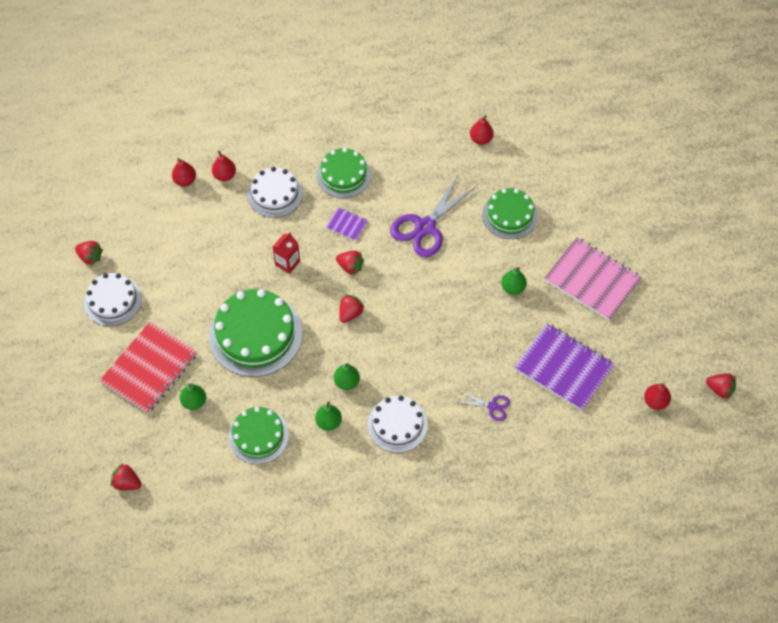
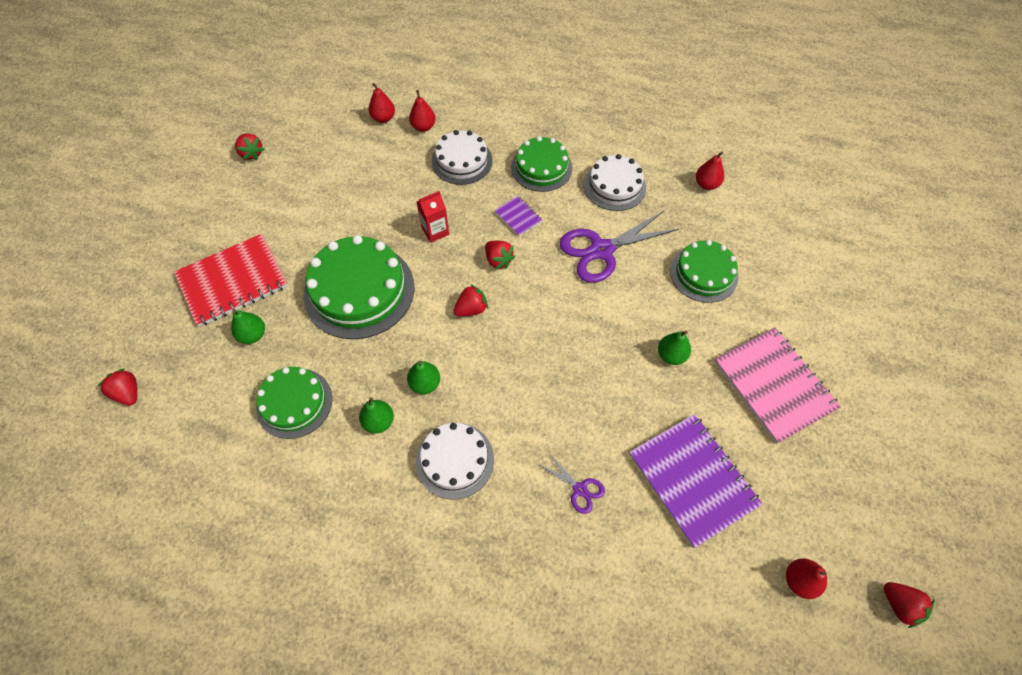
camera: 25 degrees right, 0 degrees up
(113, 300) = (244, 201): white cake -> white cake (614, 186)

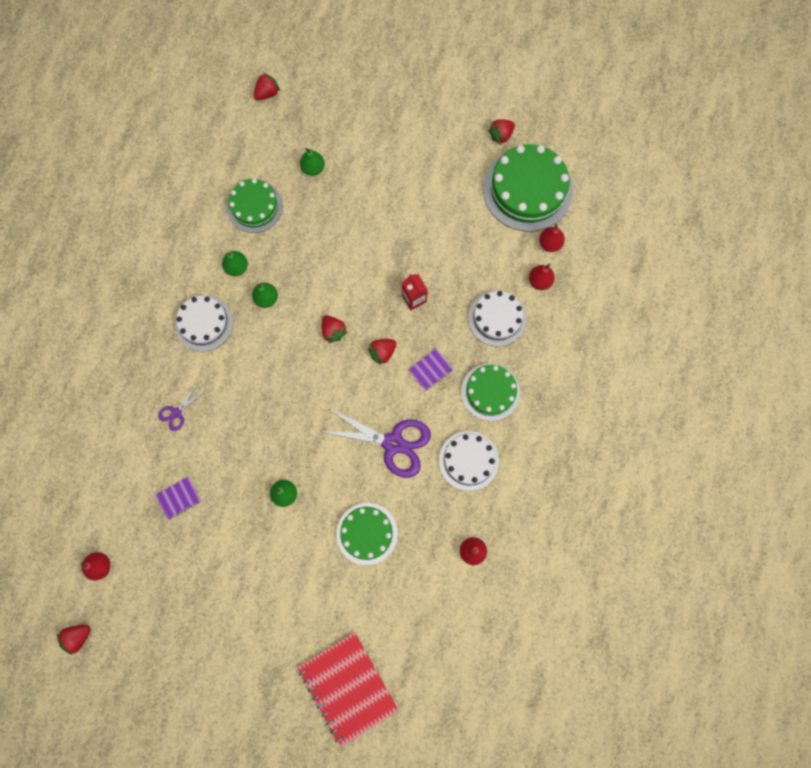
camera: 90 degrees right, 15 degrees up
(233, 281) = (363, 145): red notebook -> red notebook (348, 688)
(359, 290) = (353, 242): green cake -> green cake (527, 189)
(601, 250) = (393, 443): purple scissors -> purple scissors turned 135 degrees clockwise
(692, 479) = (179, 498): purple notebook -> purple notebook, size x0.45
(774, 385) = (254, 577): pink notebook -> none

